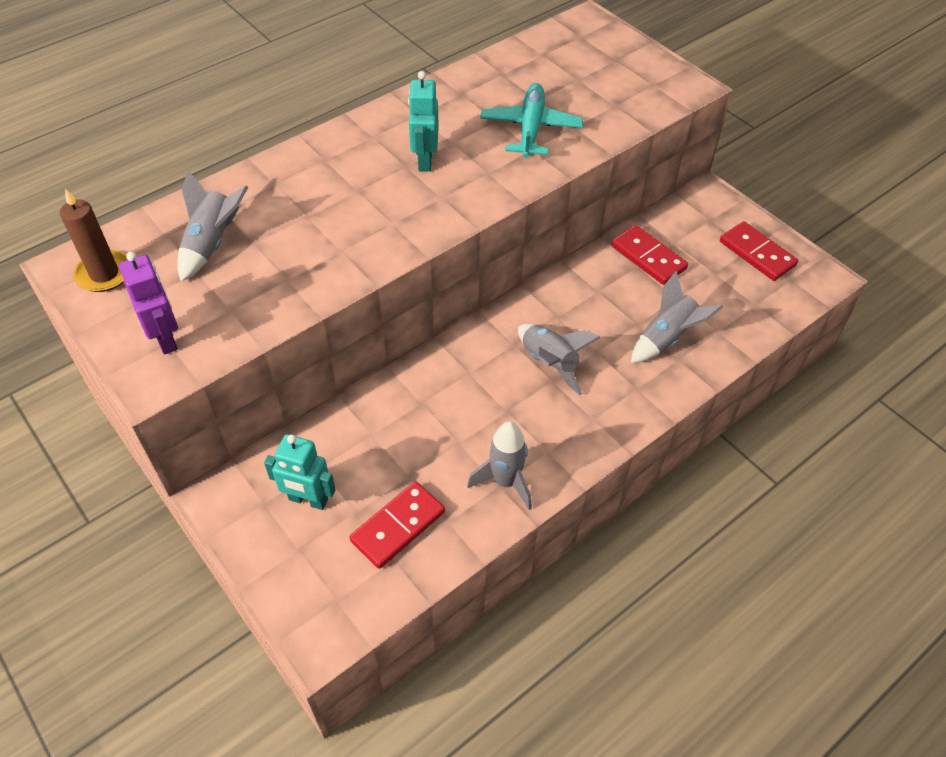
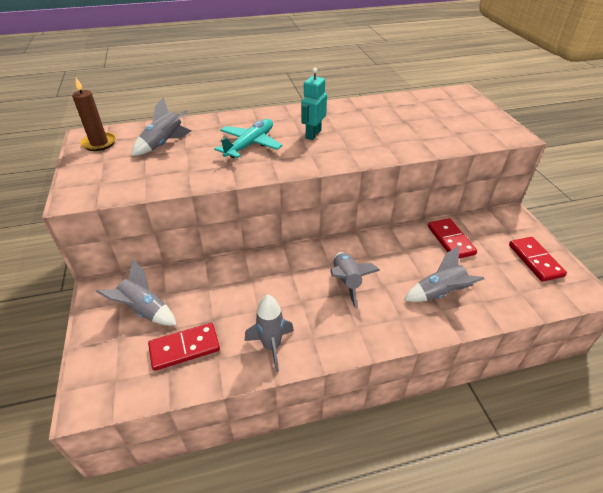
camera: 25 degrees right, 10 degrees down
(166, 338) = (100, 180): purple robot -> none
(308, 500) = (144, 310): turquoise robot -> grey rocket
(530, 128) = (390, 134): turquoise plane -> turquoise plane (250, 145)

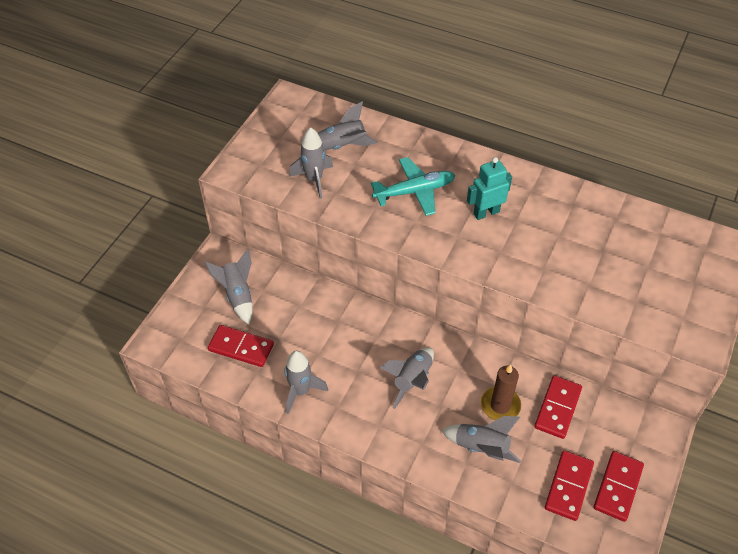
camera: 40 degrees right, 10 degrees up
(99, 143) = (292, 114): brown candle -> brown candle (500, 405)
(161, 171) = (314, 180): none -> grey rocket
(513, 279) = (568, 486): none -> red domino

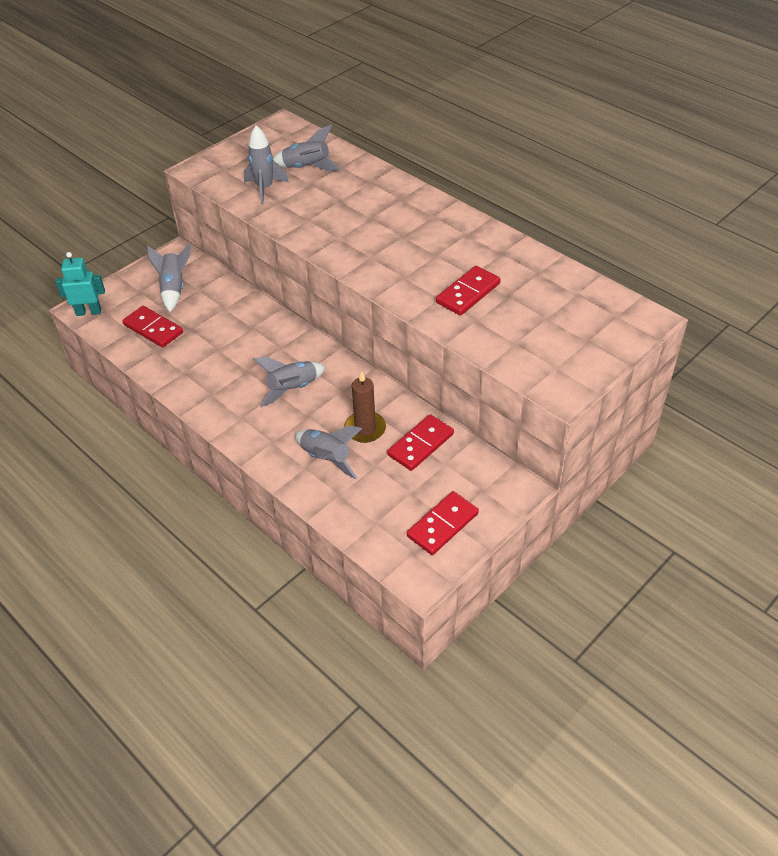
camera: 20 degrees right, 5 degrees down
(300, 391) = (185, 374): grey rocket -> none
(414, 191) = (352, 214): turquoise plane -> none
(486, 213) = (410, 243): turquoise robot -> turquoise robot (89, 312)
(568, 486) = (393, 511): red domino -> red domino (468, 293)

